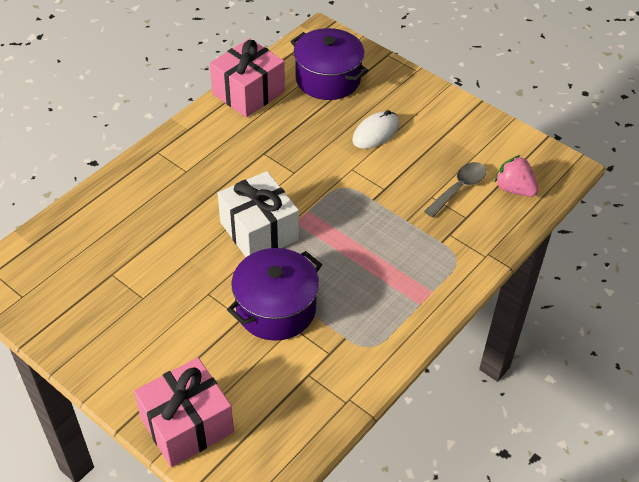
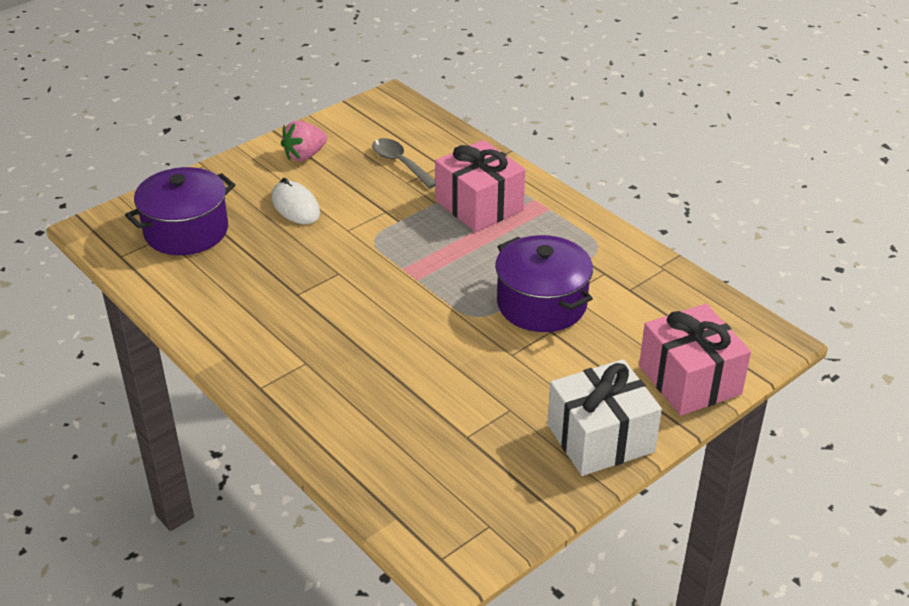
camera: 80 degrees left, 10 degrees down
(248, 93) = (180, 298): pink gift -> pink gift (479, 205)
(259, 231) = (425, 307): white gift -> white gift (600, 438)
(514, 189) = (411, 131): pink strawberry -> pink strawberry (305, 155)

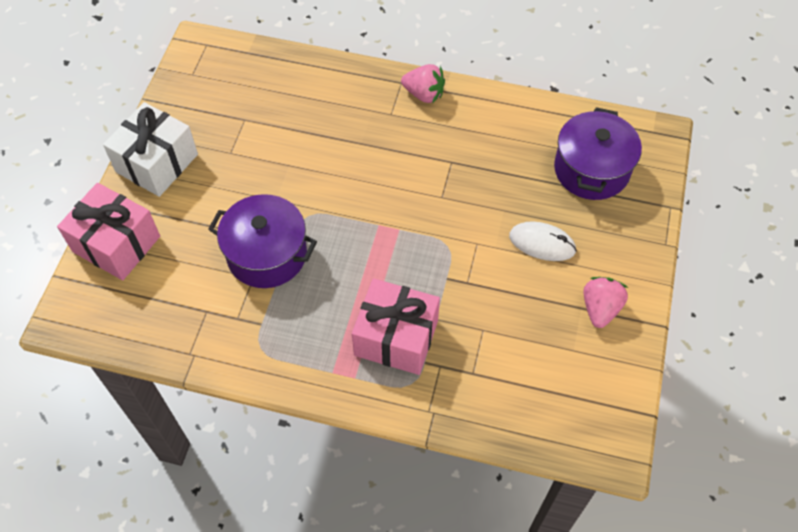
camera: 145 degrees right, 20 degrees up
(251, 363) = (424, 94): none -> pink strawberry
(400, 163) = (510, 351): grey spoon -> none

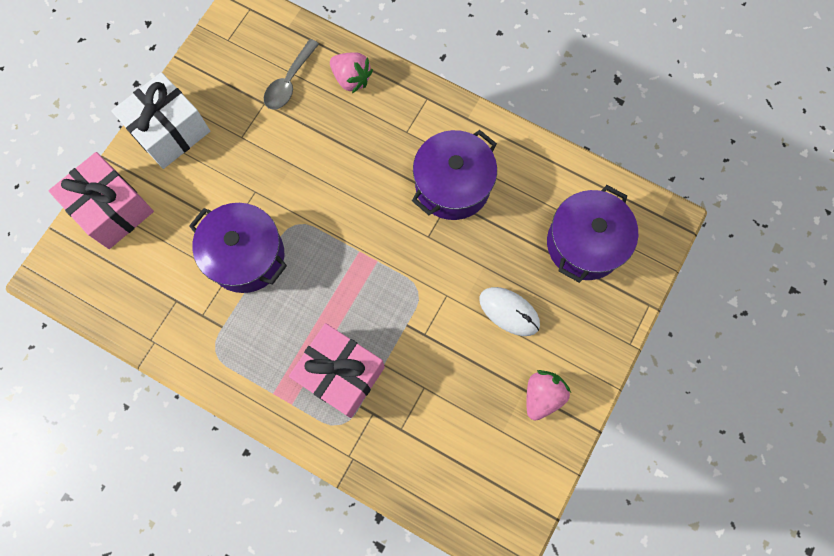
camera: 15 degrees right, 15 degrees up
(264, 96) = (289, 82): none -> grey spoon
(424, 94) = (445, 117): pink strawberry -> pink strawberry (351, 79)
(450, 149) = (452, 185): none -> purple pot

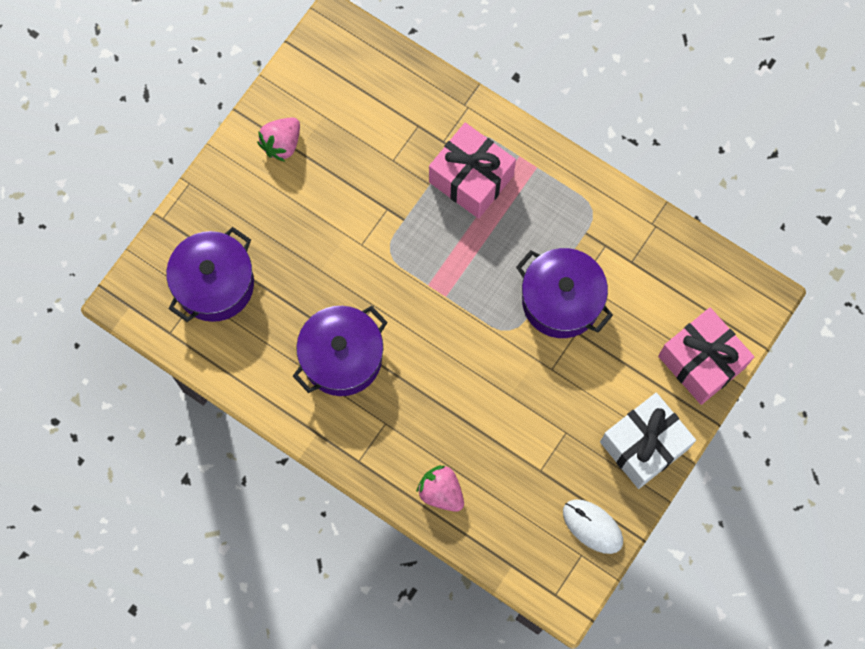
camera: 175 degrees left, 0 degrees up
(289, 82) = (511, 494): grey spoon -> none
(509, 312) = (301, 223): white mouse -> white mouse (592, 526)

